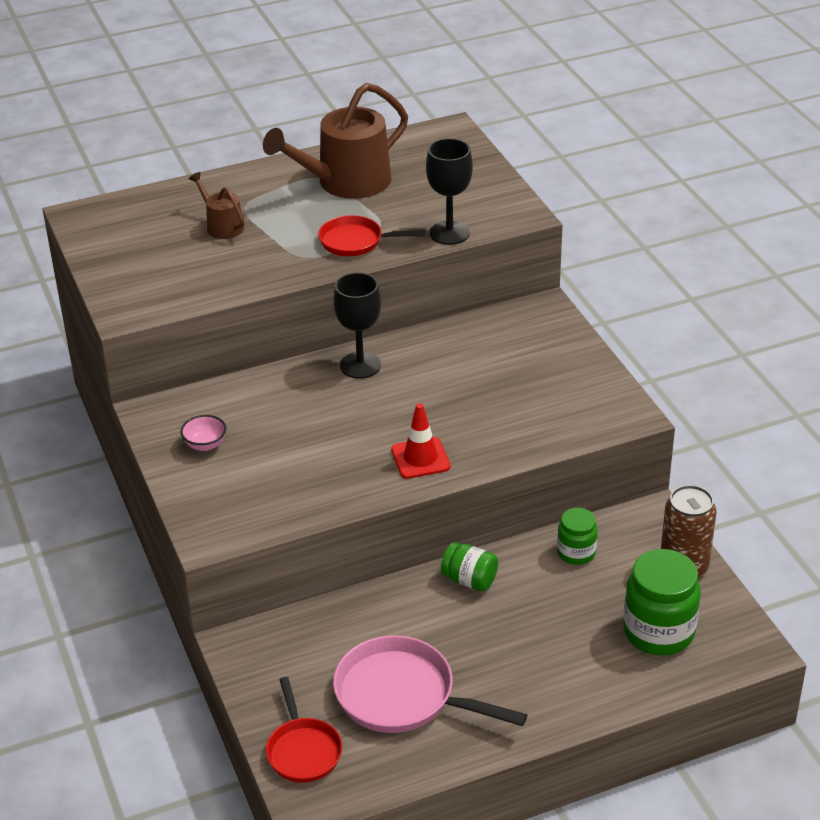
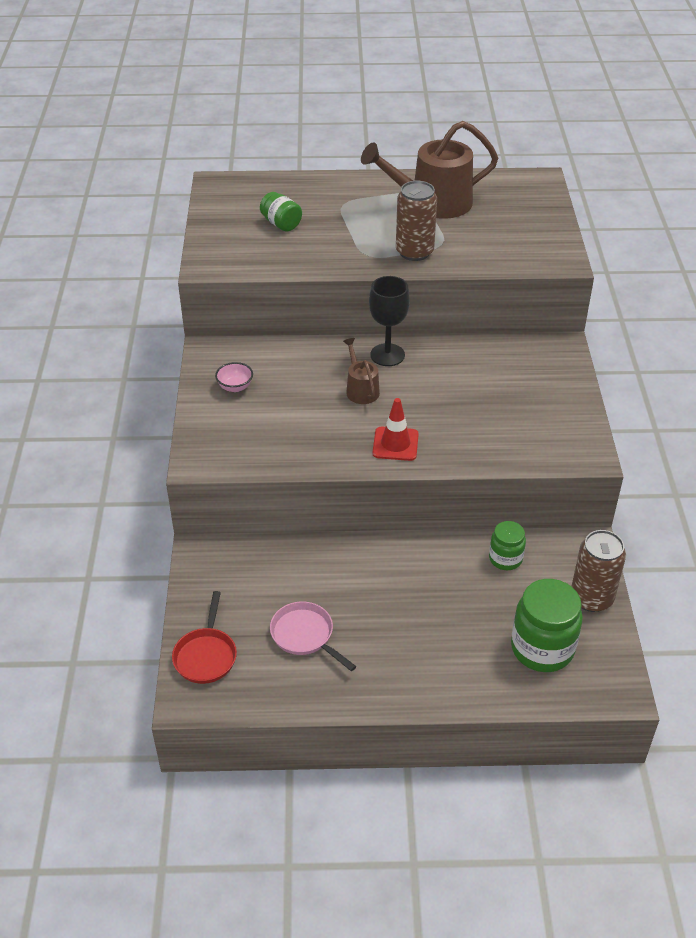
camera: 20 degrees right, 5 degrees up
(222, 226) = (317, 215): brown watering can -> brown watering can (361, 389)
(355, 241) = (414, 252): red pan -> brown can
(402, 696) = (305, 635): pink pan -> pink pan, size x0.62
(449, 233) = (494, 263): black goblet -> none
(469, 580) = (406, 555): green jar -> green jar (281, 224)

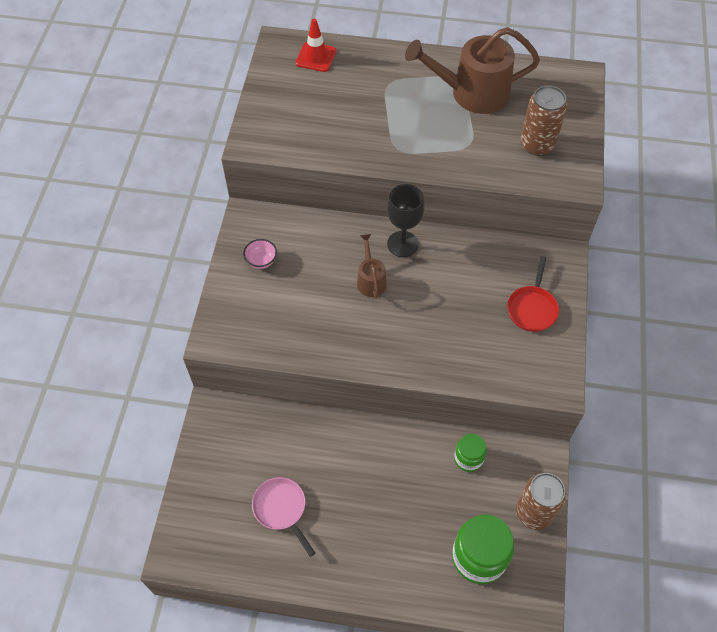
camera: 10 degrees right, 15 degrees up
(206, 655) = (196, 515): red pan -> red pan (532, 308)
(281, 224) = (327, 100): green jar -> none
(395, 444) = (388, 346): red traffic cone -> red traffic cone (316, 57)
(414, 252) = (441, 151): brown can -> brown can (537, 145)

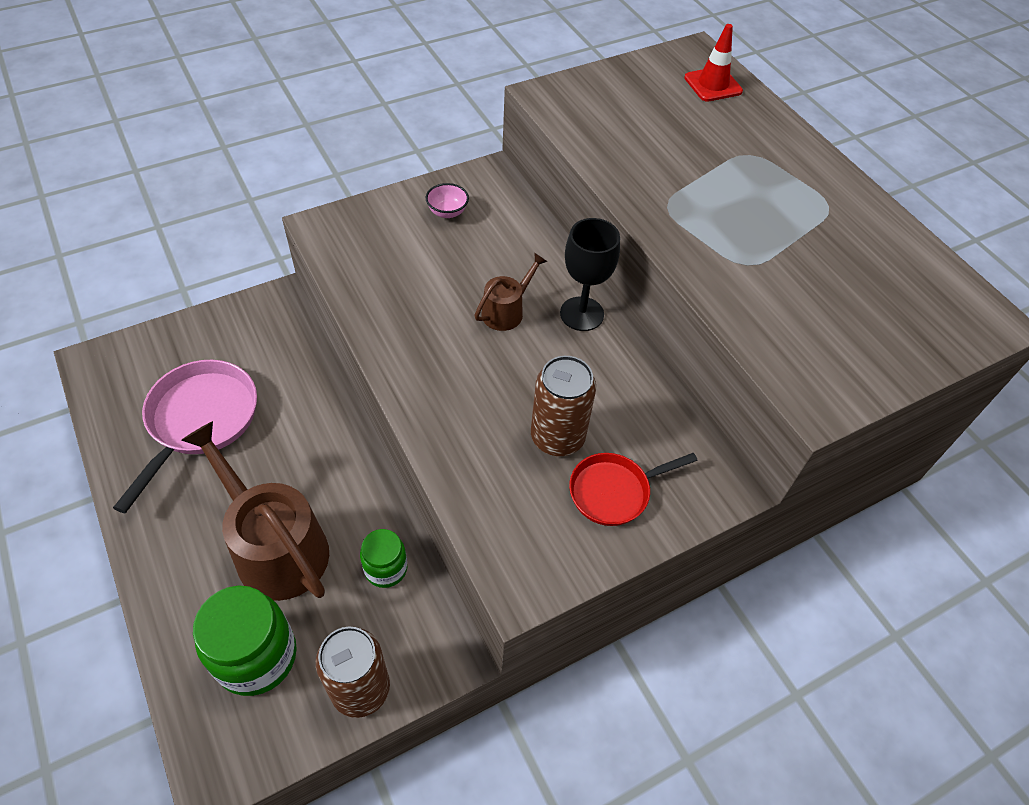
camera: 50 degrees right, 5 degrees down
(281, 509) = (200, 420): pink pan -> pink pan, size x1.61
(472, 93) = (827, 229): brown watering can -> brown watering can (275, 547)
(537, 145) = (825, 329): brown can -> brown can (557, 437)

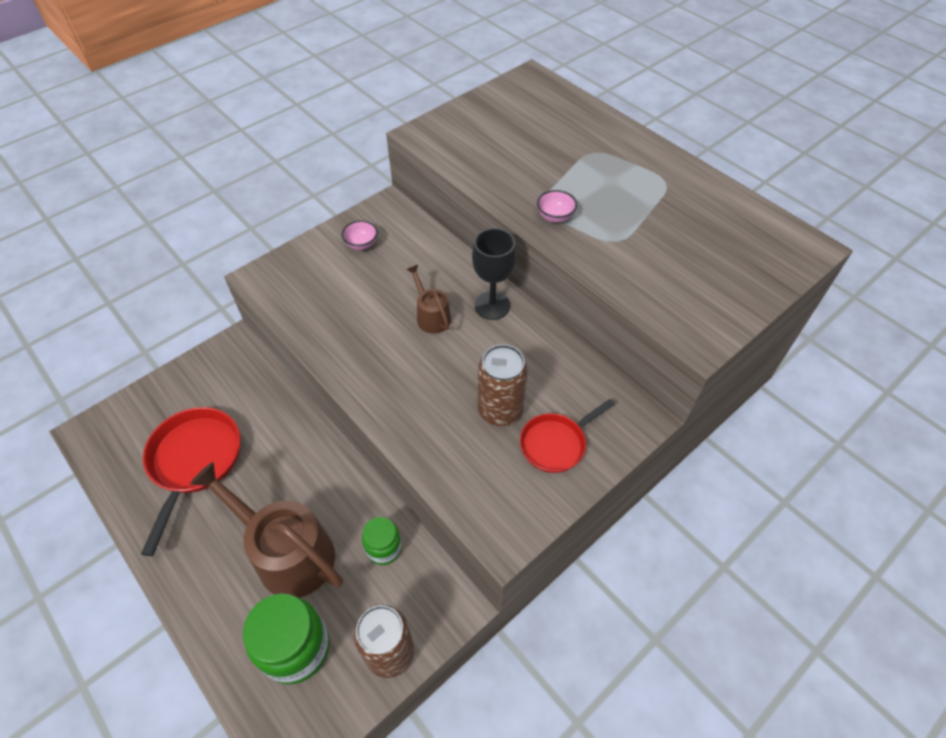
camera: 10 degrees left, 0 degrees up
(200, 420) = (194, 461): pink pan -> red pan
(506, 311) = (431, 316): brown watering can -> brown watering can turned 60 degrees counterclockwise
(679, 221) = (555, 217): none -> pink bowl
(713, 85) = (550, 101): red traffic cone -> none

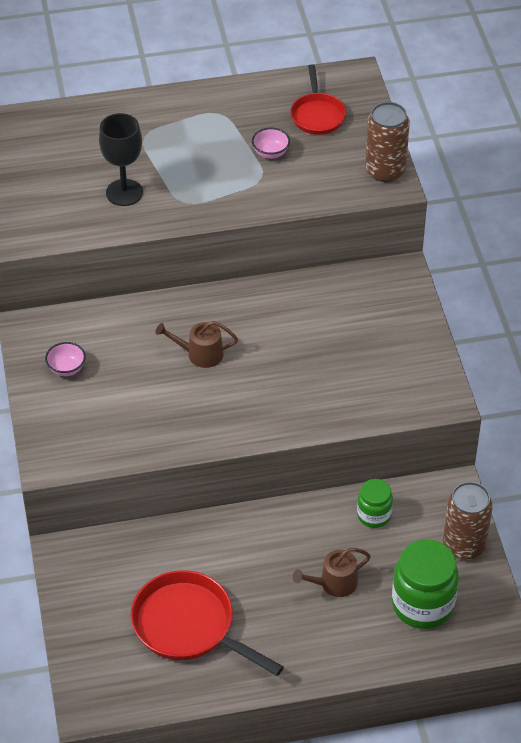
camera: 60 degrees left, 5 degrees down
(287, 553) = (334, 583): brown watering can -> brown watering can, size x0.50
(492, 305) = (220, 308): black goblet -> black goblet (124, 192)
(500, 410) = (333, 352): brown can -> brown can (385, 171)
(555, 217) = (204, 200): pink bowl -> pink bowl (270, 153)
(556, 443) = (388, 333): red pan -> red pan (317, 115)

